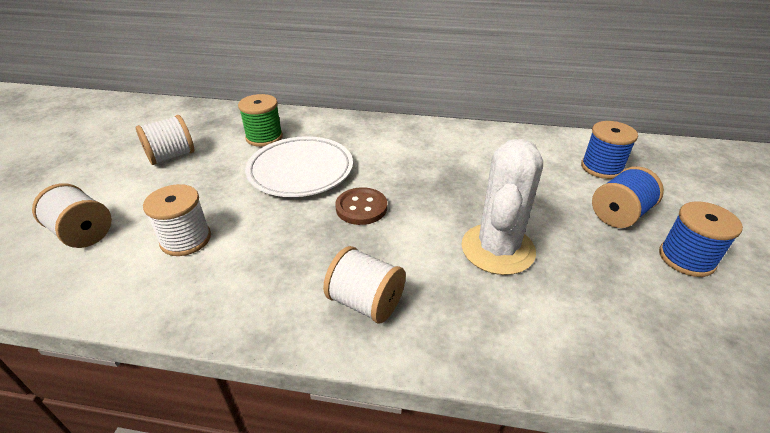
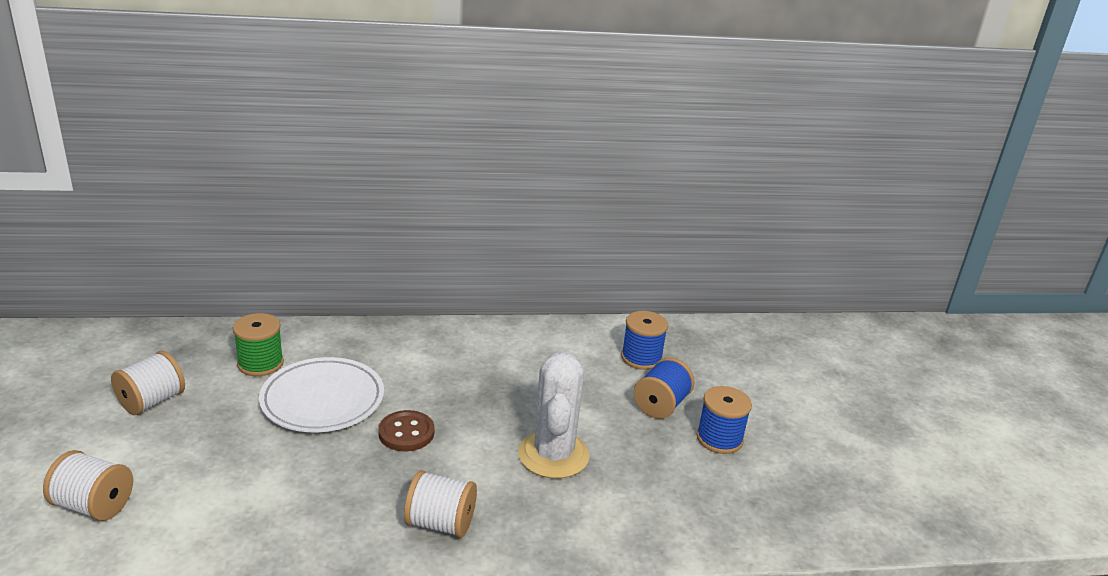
camera: 20 degrees left, 10 degrees down
(186, 239) = (224, 494): white spool -> none

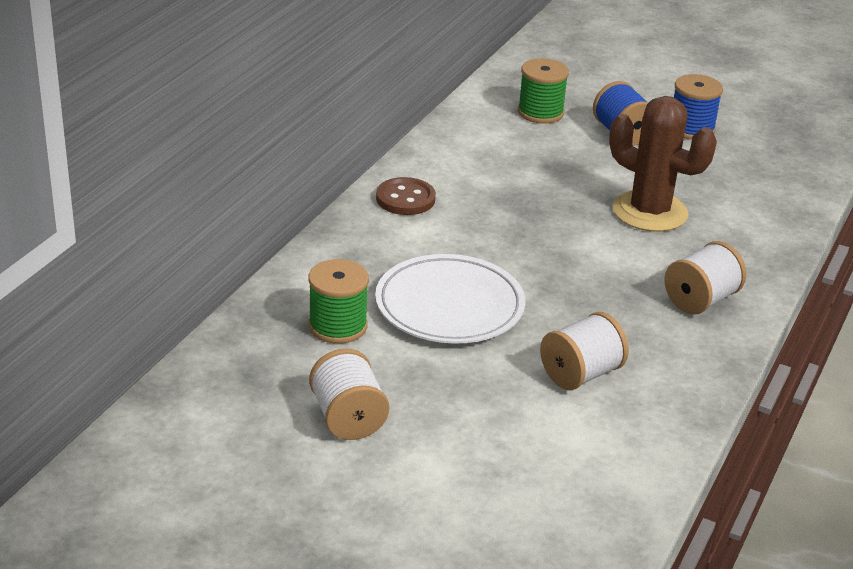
camera: 55 degrees left, 5 degrees up
(93, 505) = (519, 496): white spool -> white spool (580, 374)
(406, 433) = (551, 275): brown button -> brown button (405, 199)
(553, 455) = (649, 212): white cactus -> brown cactus
(641, 358) = (540, 112): blue spool -> green spool

